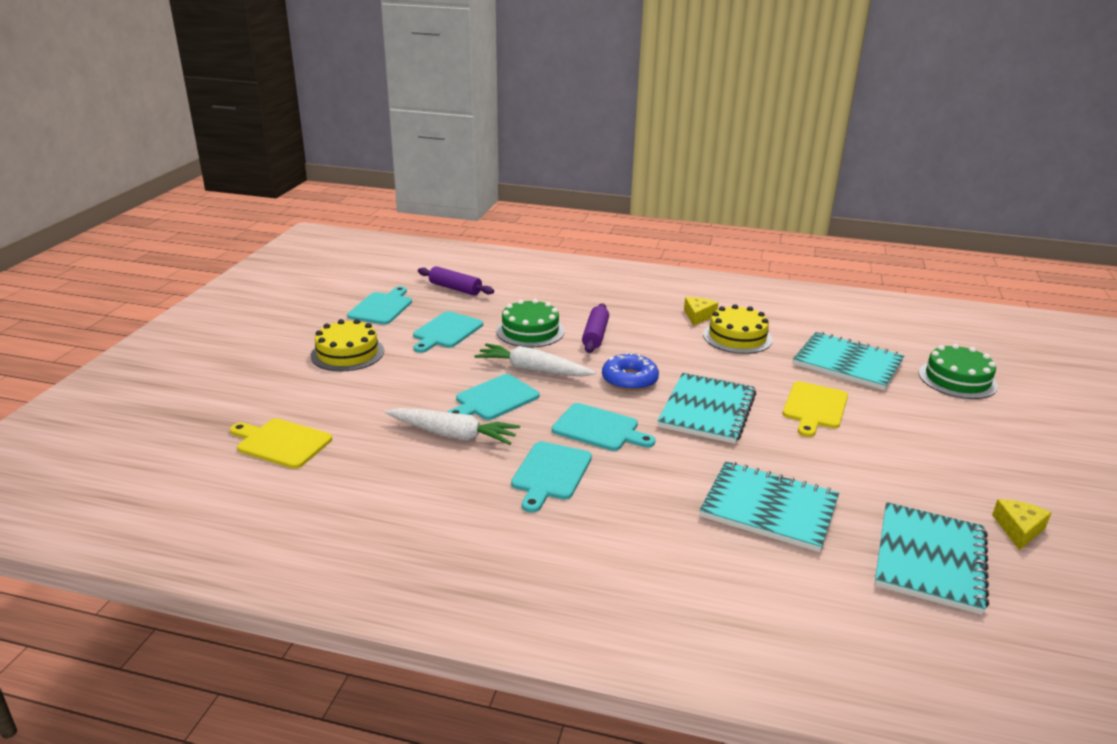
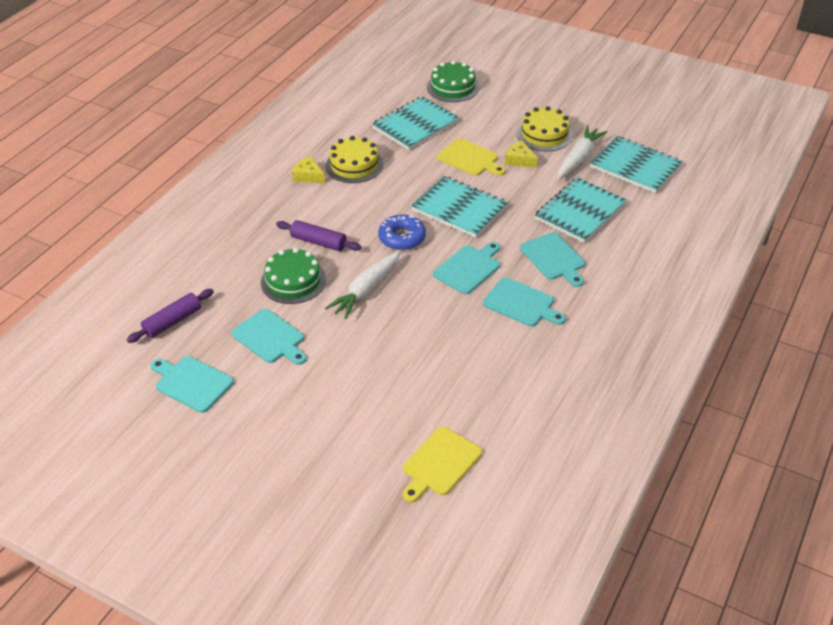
camera: 75 degrees left, 15 degrees up
(347, 353) = (286, 414): yellow cake -> yellow cake (544, 134)
(453, 435) = (456, 351): white carrot -> white carrot (579, 158)
(494, 399) = (407, 320): turquoise cutting board -> turquoise cutting board (554, 258)
(1018, 529) = (614, 126): yellow cheese -> yellow cheese (519, 160)

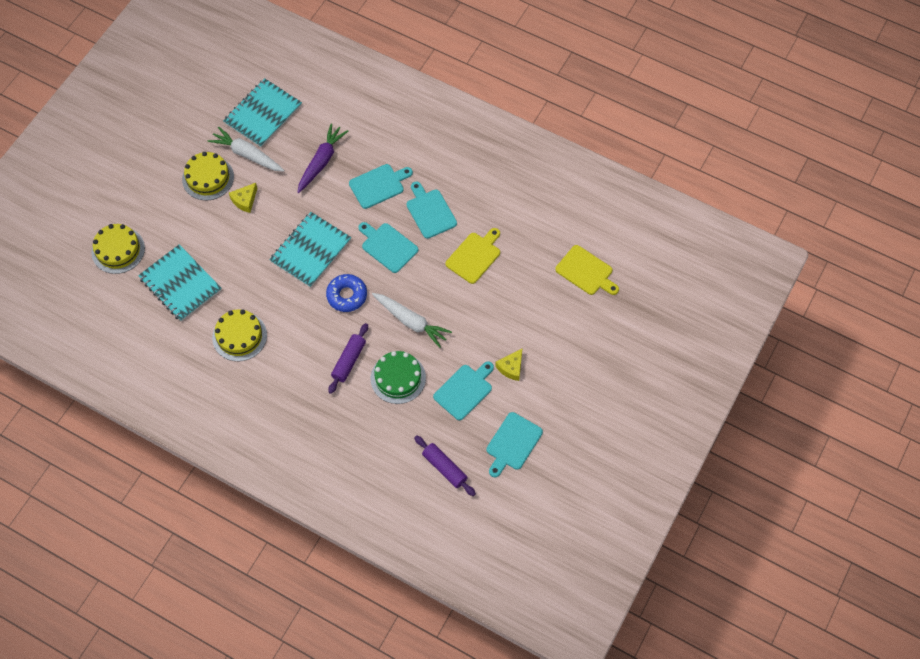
camera: 90 degrees left, 20 degrees up
(308, 176) = (253, 375): yellow cheese -> yellow cheese (511, 367)
(453, 87) = (118, 250): green cake -> yellow cake
(470, 158) = (239, 240): yellow cutting board -> yellow cutting board (474, 256)
(521, 303) = (430, 212): turquoise cutting board -> turquoise cutting board turned 60 degrees counterclockwise
(579, 212) = (321, 161): turquoise notebook -> purple carrot

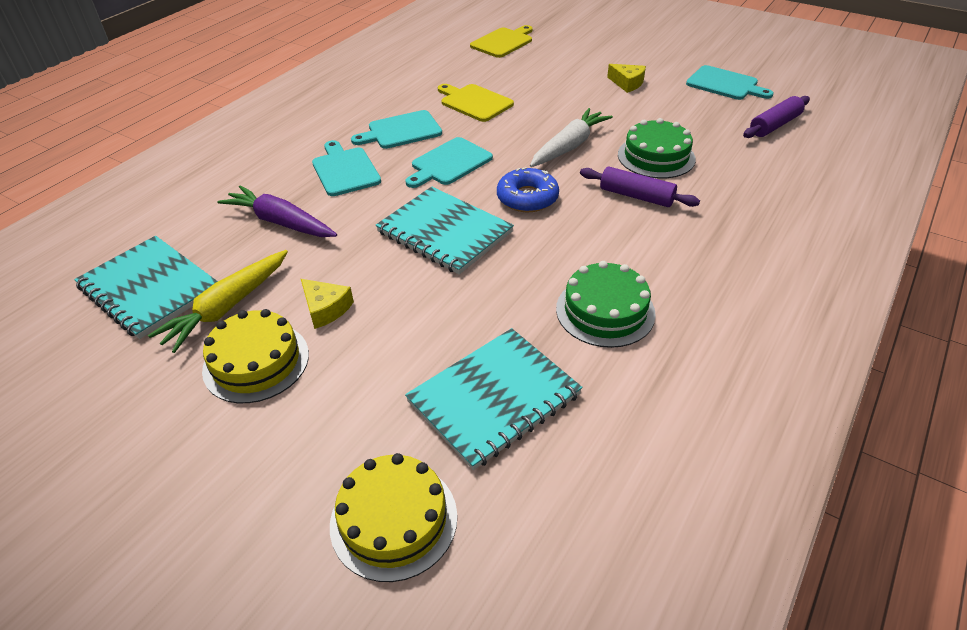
camera: 85 degrees left, 20 degrees down
(239, 336) = (605, 311): yellow cake -> green cake
(247, 154) = (227, 307): white carrot -> yellow carrot
(464, 390) = (663, 111): turquoise cutting board -> none

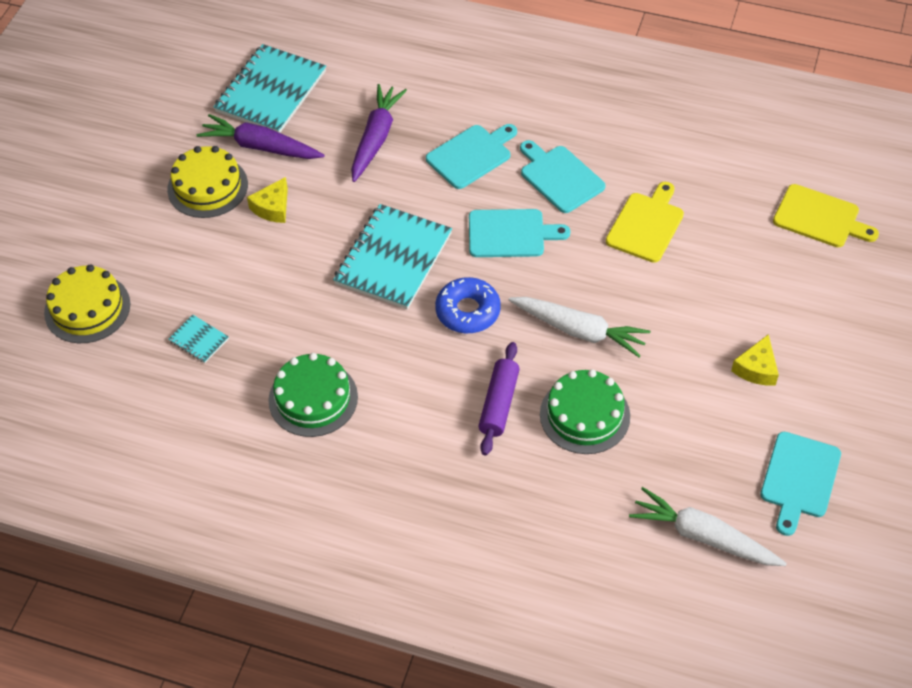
camera: 75 degrees right, 10 degrees up
(227, 307) = (260, 147): yellow carrot -> purple carrot
(449, 163) = (510, 233): turquoise cutting board -> turquoise cutting board turned 150 degrees clockwise
(494, 398) = (198, 340): turquoise notebook -> turquoise notebook, size x0.44
(774, 125) = (703, 536): purple rolling pin -> white carrot

